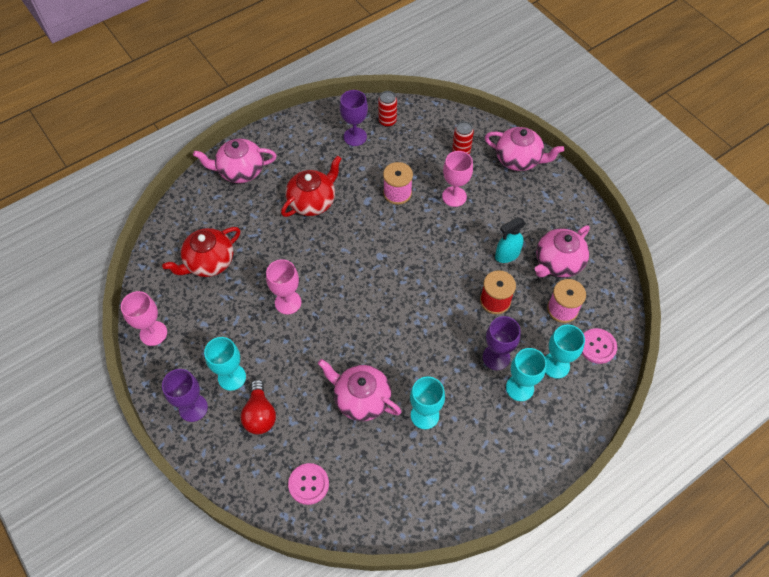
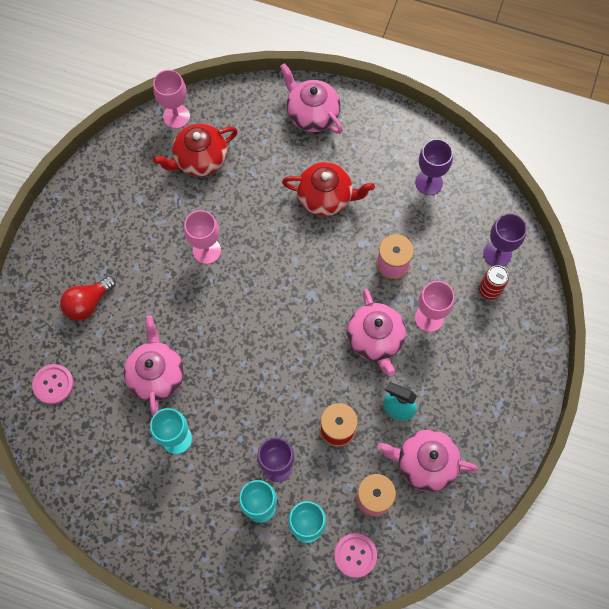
camera: 55 degrees right, 10 degrees up
(153, 333) = (104, 168): pink goblet -> pink goblet (176, 116)
(193, 408) = (60, 248): purple goblet -> purple goblet (497, 253)
(209, 262) = (200, 159): red teapot -> red teapot turned 45 degrees counterclockwise
(232, 377) = (106, 257): turquoise goblet -> none
(387, 121) = (471, 199): red can -> none
(518, 159) = (524, 351): pink teapot -> pink teapot (375, 339)

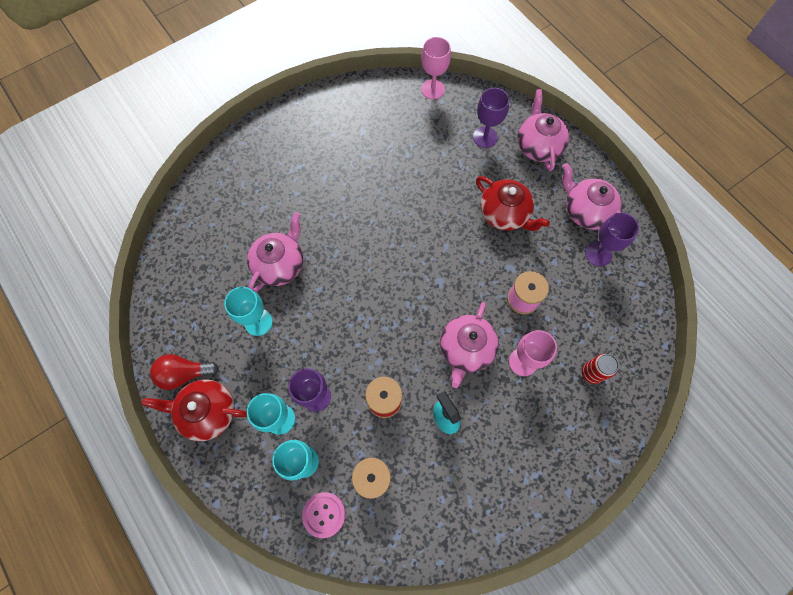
camera: 35 degrees right, 0 degrees up
(53, 384) = (204, 223): pink button -> none
(88, 303) = (271, 182): red light bulb -> red light bulb (184, 374)
(200, 159) = (428, 129): red teapot -> red teapot (208, 412)
(206, 251) = (384, 198): pink goblet -> none
(425, 463) = (435, 480): pink teapot -> pink teapot (586, 211)
(497, 253) = (619, 347): purple goblet -> purple goblet (485, 137)

